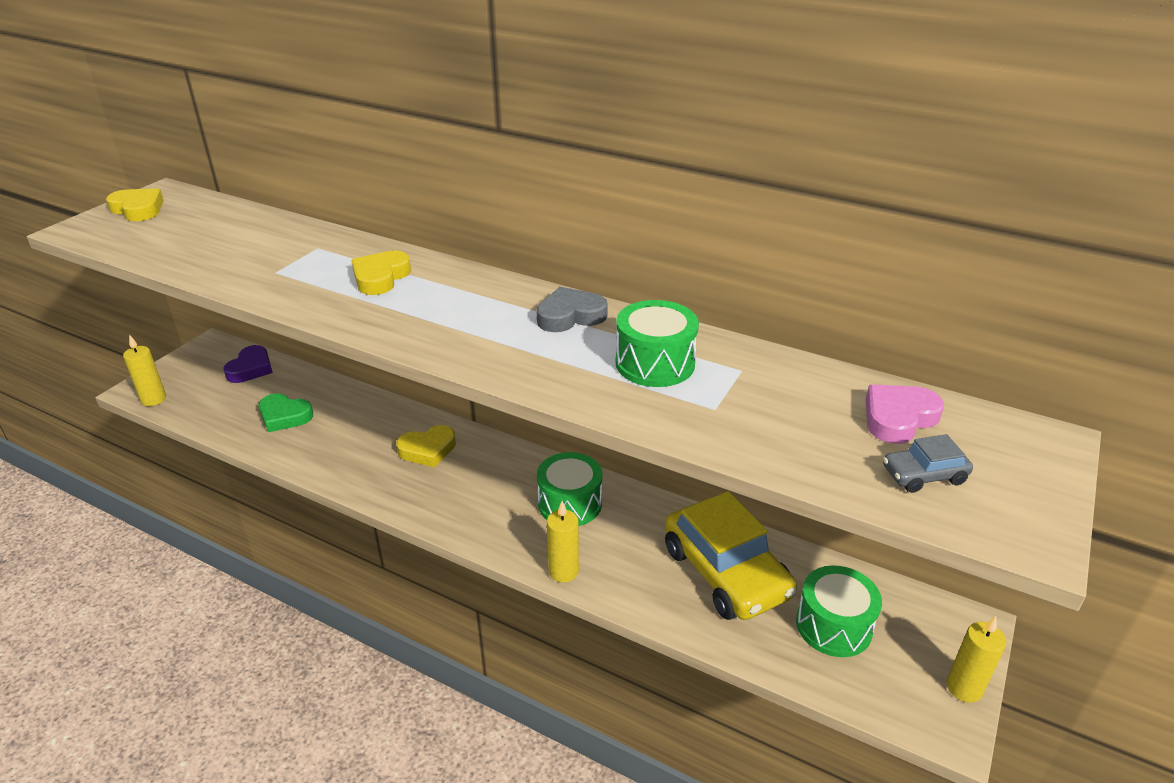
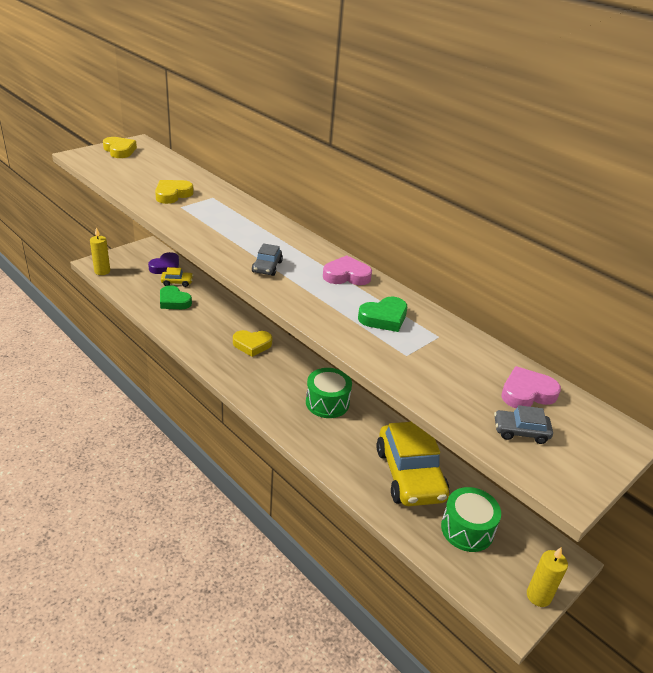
camera: 15 degrees right, 0 degrees up
(277, 387) = (177, 282): none -> yellow car
(380, 277) = (241, 224): yellow heart -> yellow heart (172, 194)
(451, 331) = (267, 267): none -> grey car
(563, 571) = (304, 442): yellow candle -> none
(570, 316) = (346, 275): grey heart -> pink heart
(655, 363) = (384, 318): green drum -> green heart

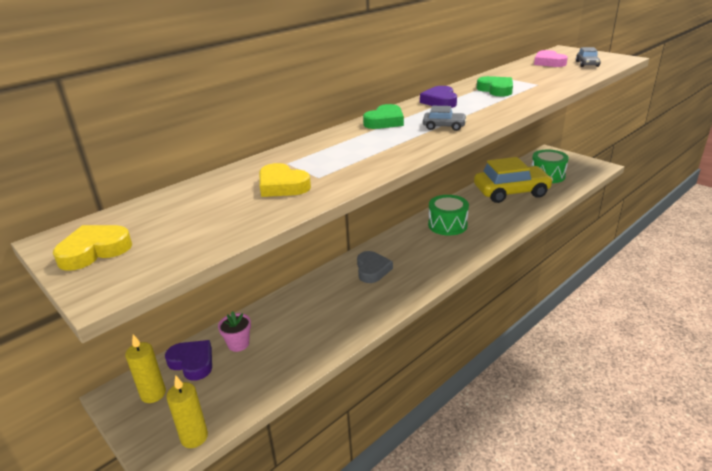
camera: 85 degrees left, 5 degrees down
(174, 301) = (287, 339): green heart -> green heart (385, 121)
(177, 282) = (238, 344): yellow car -> pink flower pot
(252, 345) = (372, 270): yellow heart -> grey heart
(346, 275) = (440, 101): pink heart -> purple heart
(538, 596) = (581, 159): yellow candle -> yellow candle (153, 394)

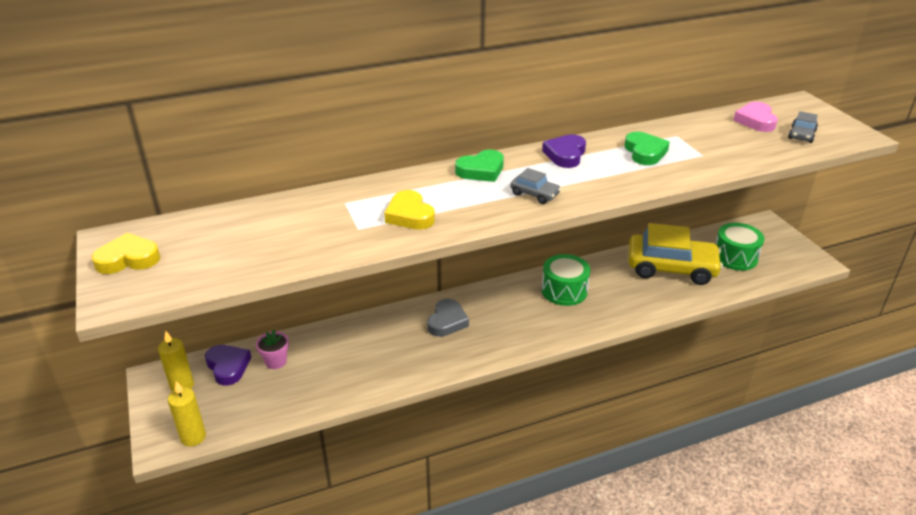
camera: 20 degrees right, 5 degrees up
(282, 186) = (319, 230): yellow heart -> yellow heart (409, 215)

